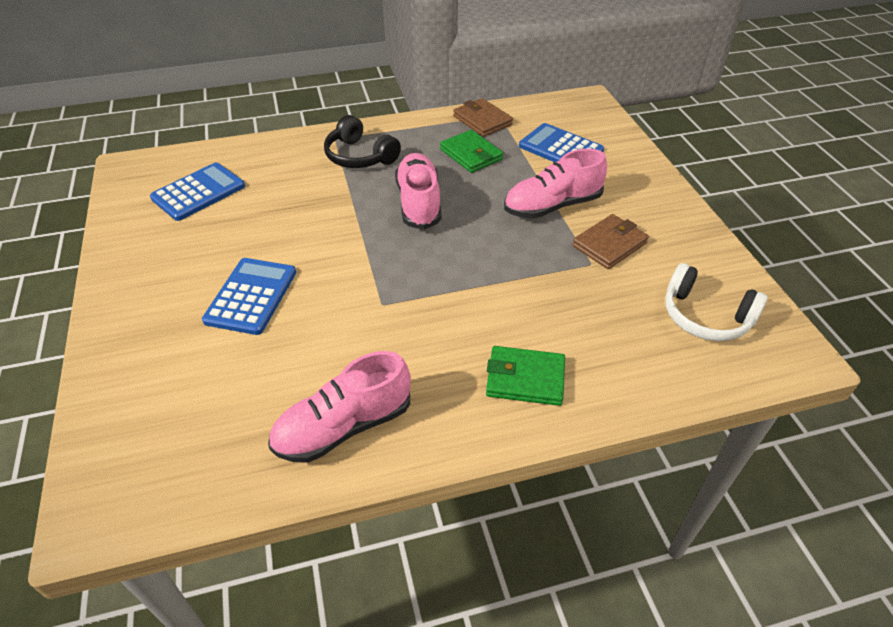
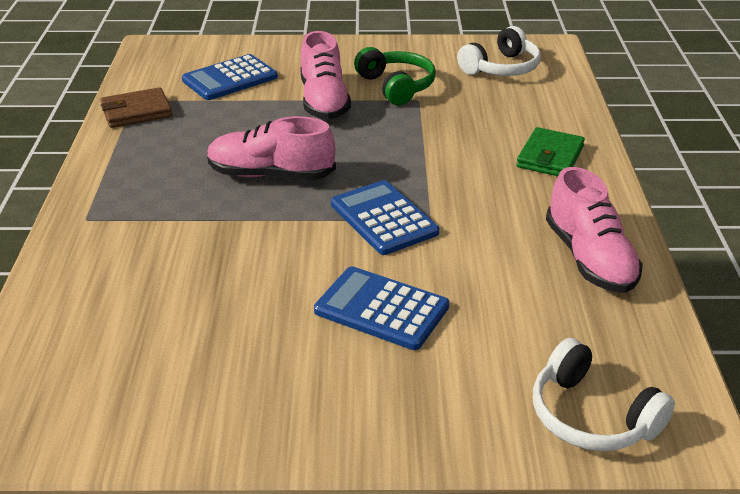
camera: 75 degrees left, 10 degrees down
(121, 442) = (591, 416): none -> white headphones
(198, 192) = (127, 352): blue calculator -> blue calculator (384, 218)
(360, 156) = (144, 204): black headphones -> none
(471, 154) = (200, 129): green wallet -> none
(609, 244) = (396, 86): brown wallet -> green headphones

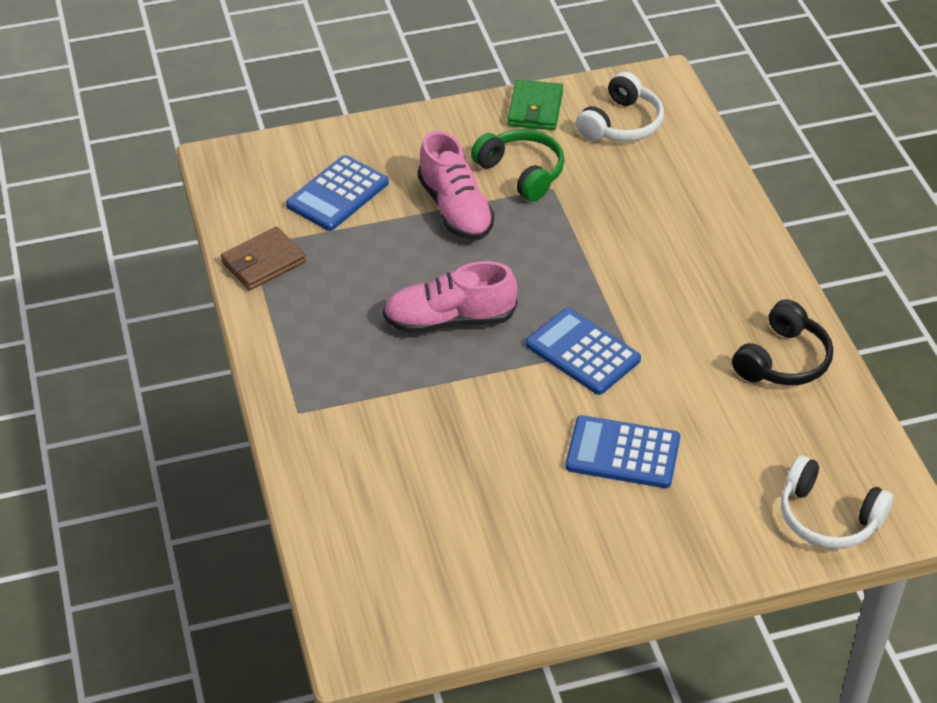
camera: 15 degrees left, 10 degrees up
(550, 157) = (711, 243): green wallet -> green wallet (535, 109)
(589, 258) = (783, 360): pink shoe -> black headphones

